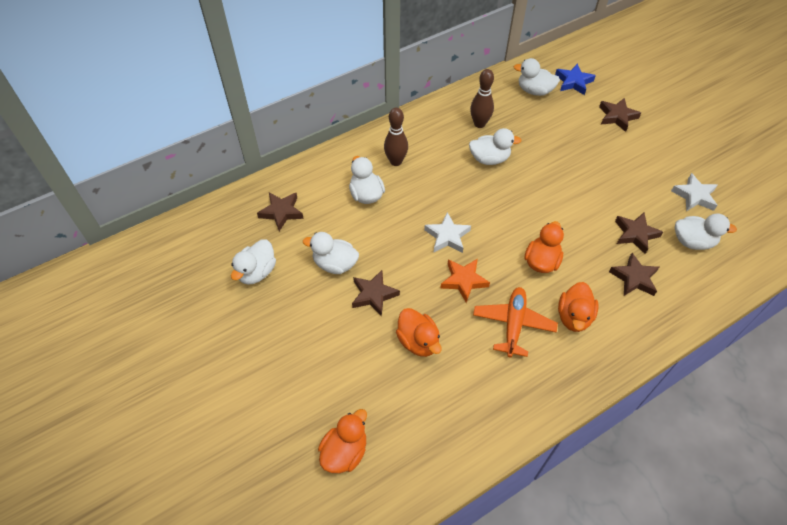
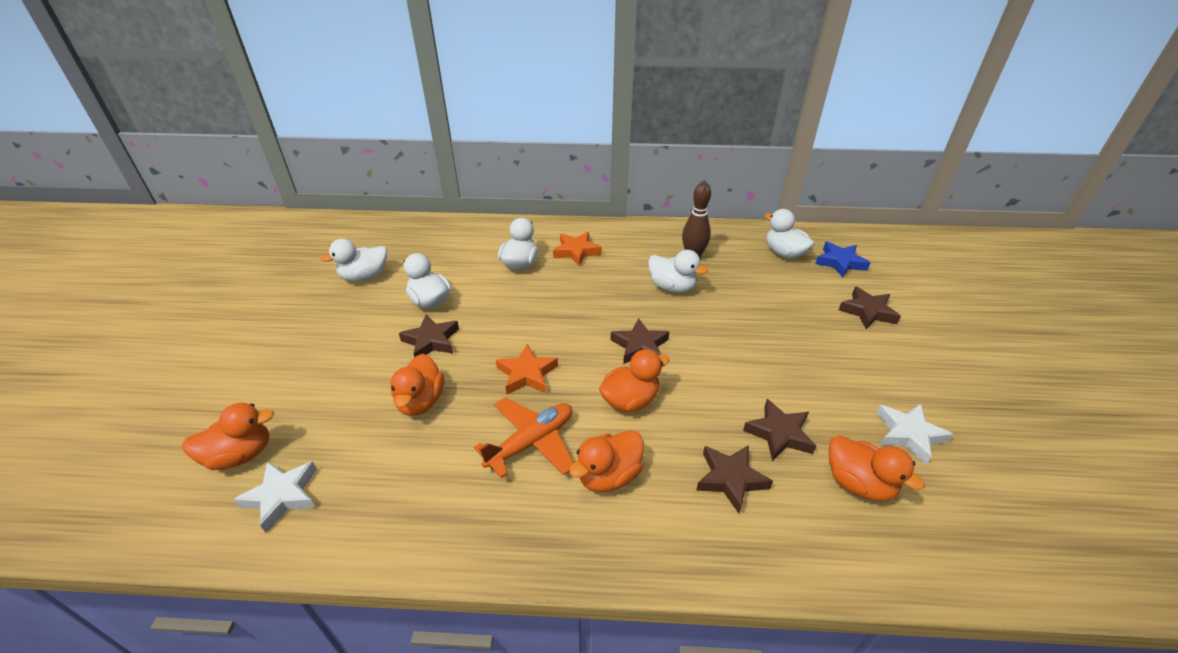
camera: 35 degrees right, 15 degrees down
(281, 212) = (436, 246): brown star -> brown star (640, 346)
(396, 161) = (576, 252): brown bowling pin -> orange star
(447, 236) = (555, 329): white star -> white star (282, 496)
(692, 241) = (858, 483): white duck -> orange duck

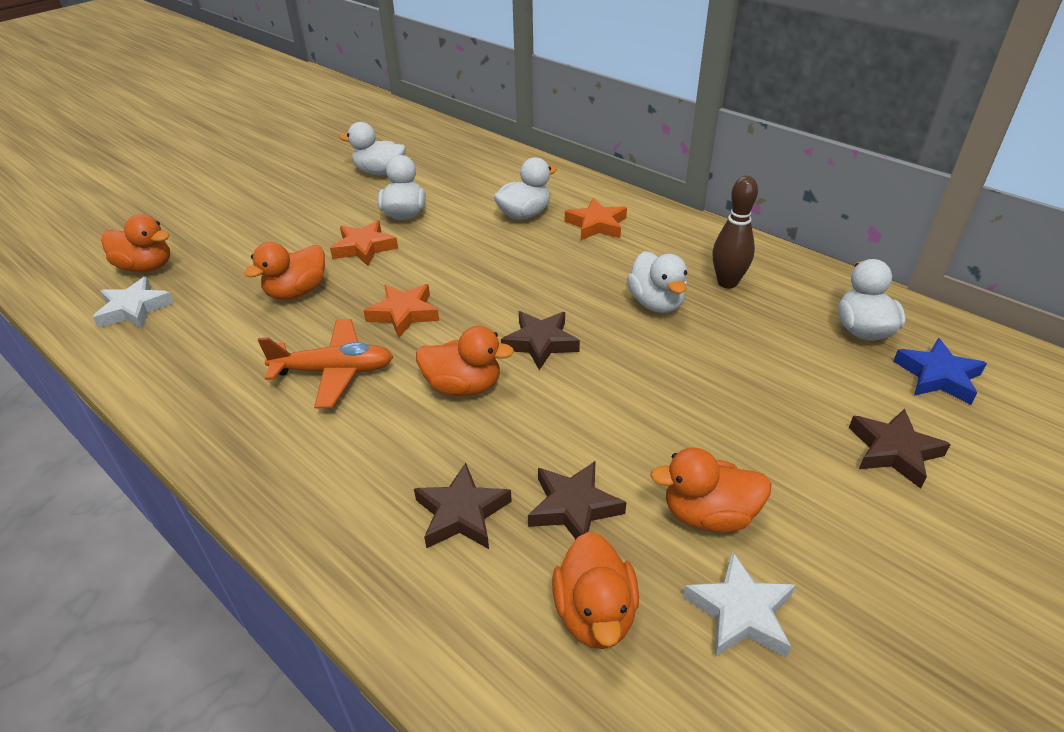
camera: 40 degrees right, 0 degrees up
(431, 341) = (364, 248): brown star -> orange star
(608, 476) = (358, 437): orange duck -> orange duck (708, 515)

